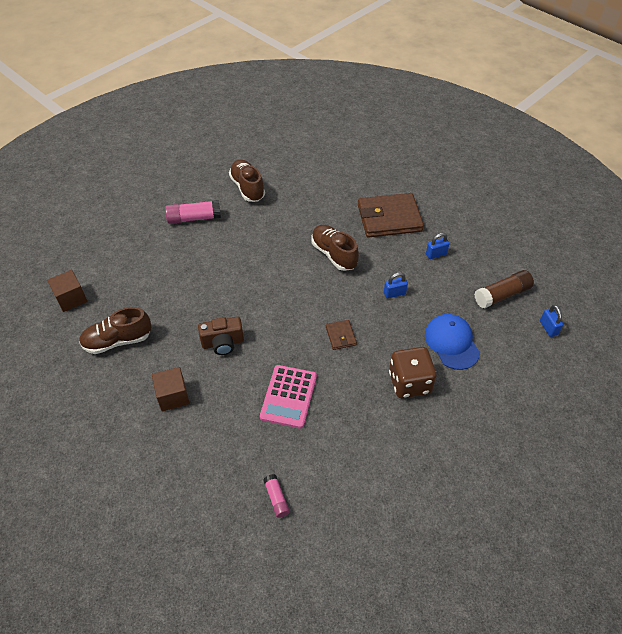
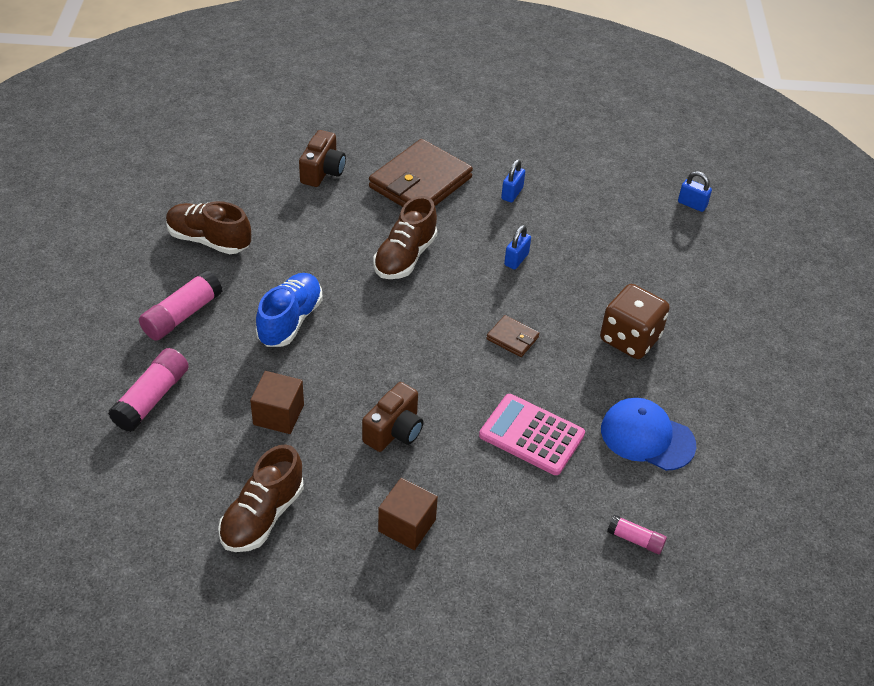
camera: 45 degrees left, 5 degrees down
(71, 298) = (133, 512): brown cube -> brown cube (278, 415)
(137, 250) = (151, 398): none -> pink glue stick
(239, 252) = (290, 320): none -> blue shoe
(289, 396) = (531, 435): pink calculator -> pink calculator turned 150 degrees clockwise
(334, 254) = (405, 257): brown shoe -> brown shoe turned 75 degrees counterclockwise
(343, 183) = (323, 171): none -> brown camera
(451, 342) = (625, 274): blue cap -> blue cap (647, 437)
(502, 295) = (619, 197): brown glue stick -> none

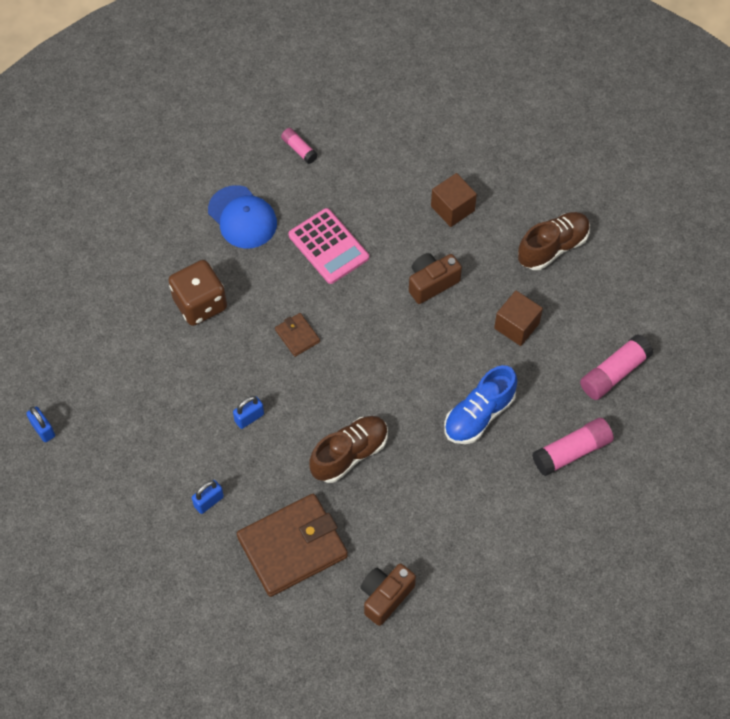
camera: 155 degrees left, 15 degrees up
(209, 240) = (527, 536): brown shoe -> none

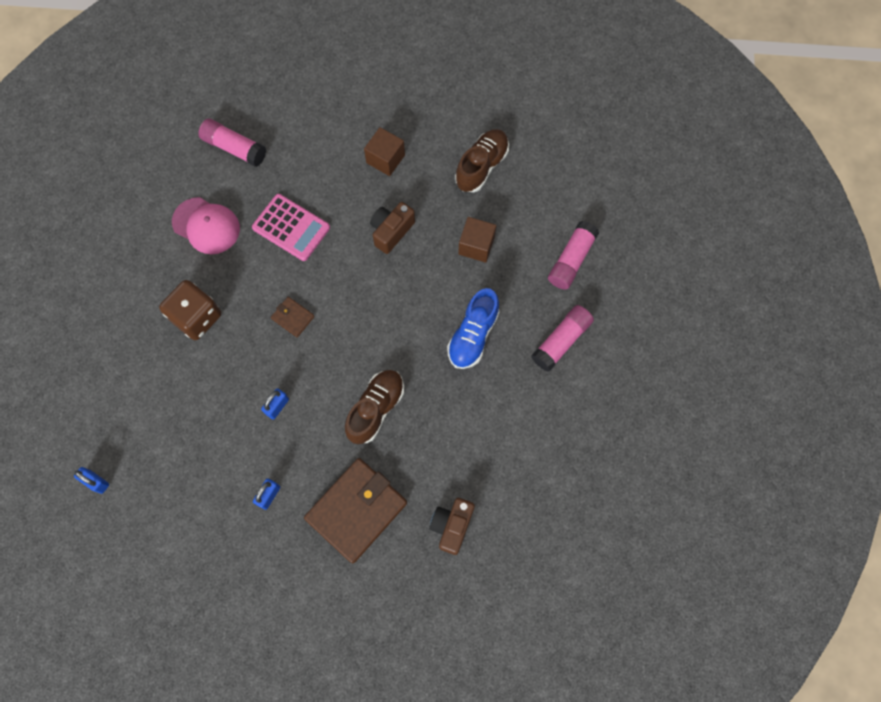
camera: 20 degrees left, 10 degrees up
(242, 217) = (206, 226): blue cap -> pink cap
(299, 149) = (234, 148): pink glue stick -> pink glue stick, size x1.75

